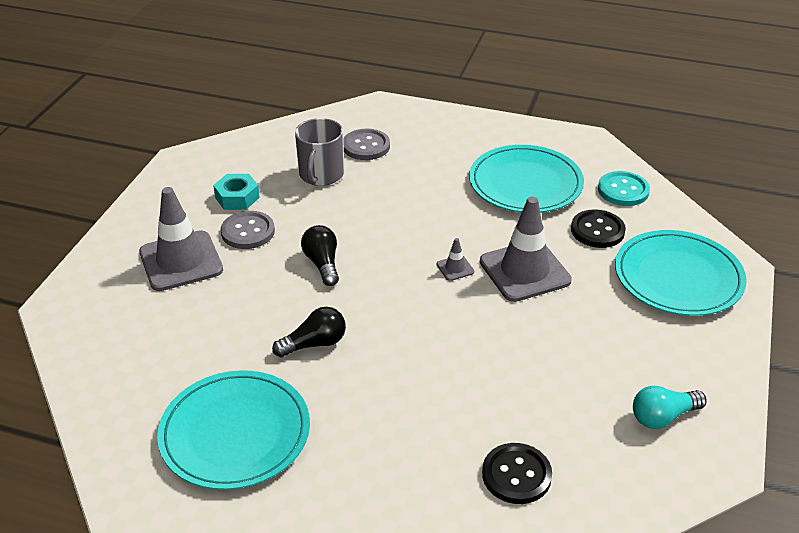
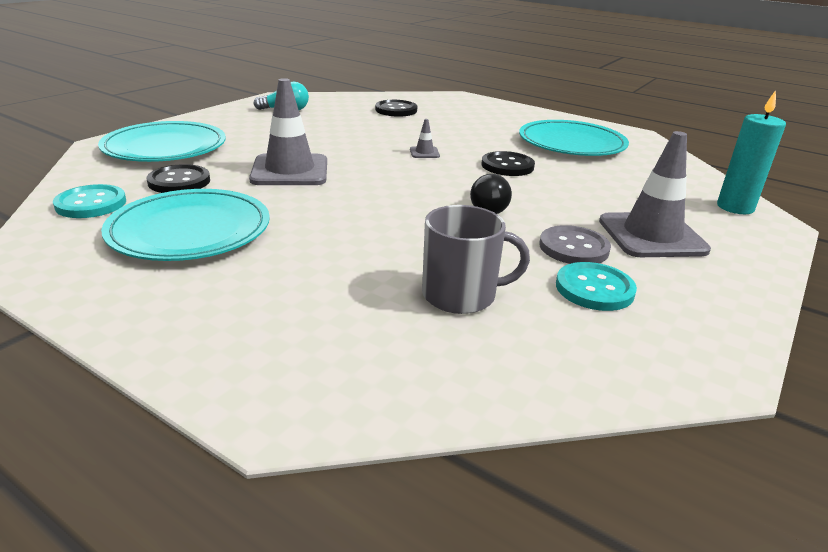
camera: 165 degrees left, 10 degrees down
(80, 326) = (735, 207): none -> turquoise candle
(237, 197) = (594, 289): turquoise nut -> turquoise button
(314, 344) = (507, 166): black light bulb -> black button
(321, 175) = (461, 295): grey mug -> grey mug turned 60 degrees clockwise
(366, 146) = (367, 326): grey button -> none
(455, 268) = (353, 183): grey traffic cone -> grey traffic cone (424, 153)

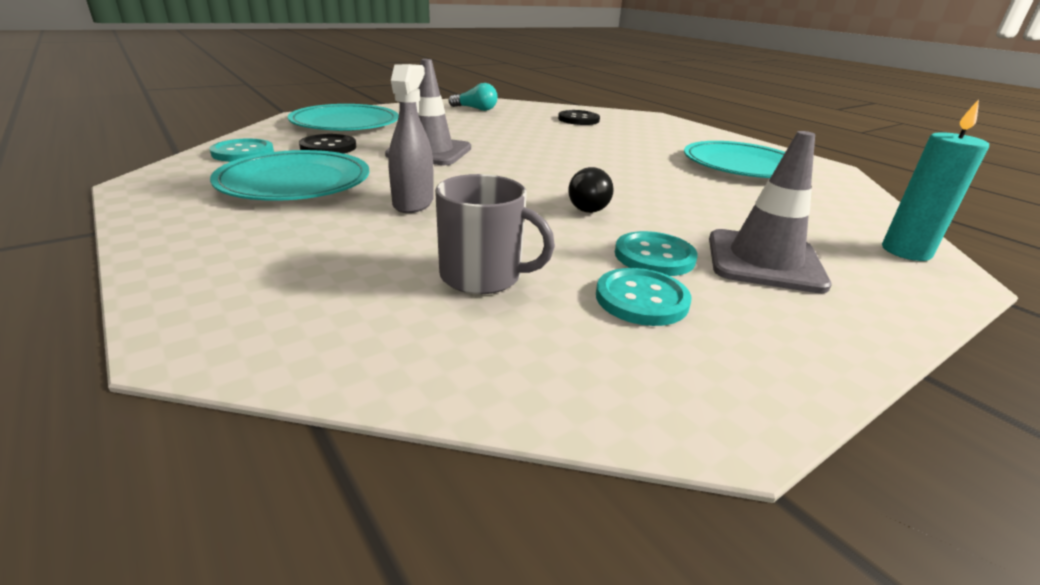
camera: 20 degrees right, 0 degrees up
(332, 233) = (413, 203): none -> grey spray bottle
(424, 153) = (572, 154): grey traffic cone -> none
(507, 166) = (649, 175): black button -> none
(574, 248) = (654, 256): grey button -> turquoise button

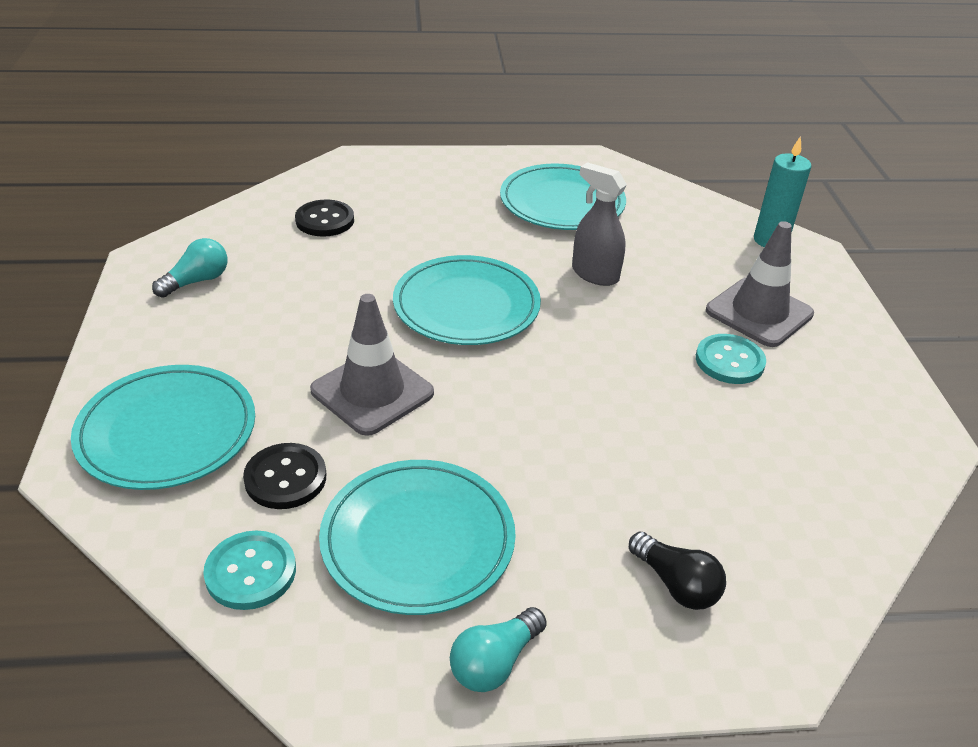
camera: 60 degrees left, 10 degrees up
(179, 219) = (494, 662): none -> turquoise light bulb
(413, 203) = (542, 459): grey spray bottle -> grey spray bottle (594, 274)
(483, 276) = (726, 469): grey mug -> none
(557, 159) = (466, 305): none -> turquoise plate
(591, 206) = (612, 344): black light bulb -> black light bulb (676, 584)
(641, 299) = (792, 402): turquoise button -> none

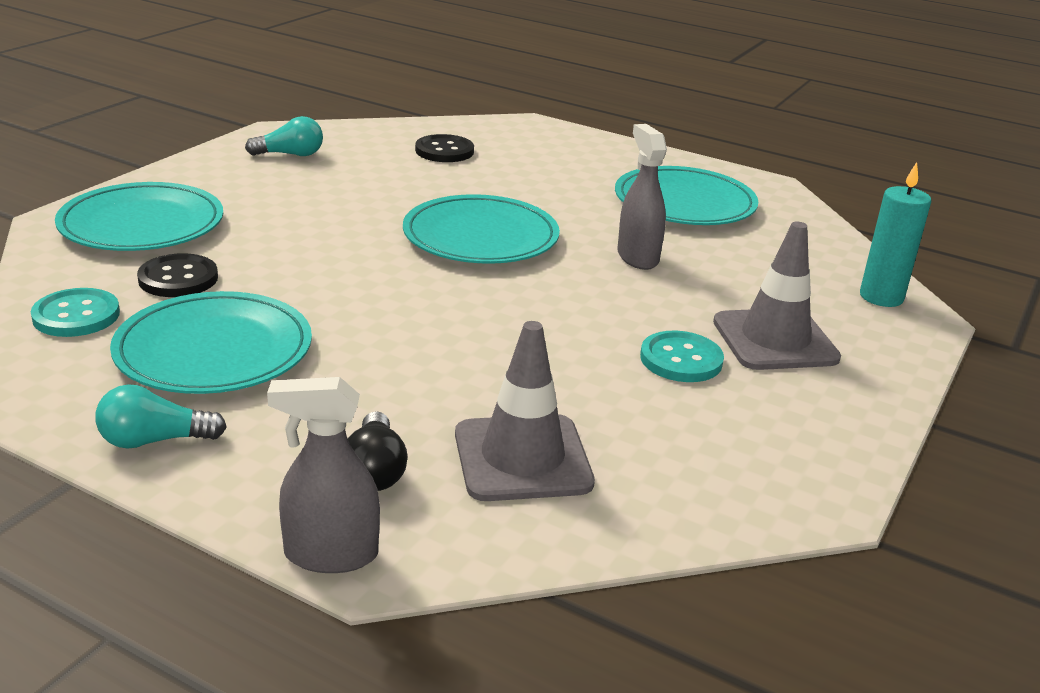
camera: 35 degrees right, 10 degrees down
(372, 392) = (318, 258): grey traffic cone -> grey traffic cone (522, 458)
(742, 680) = (330, 555): none -> grey spray bottle

